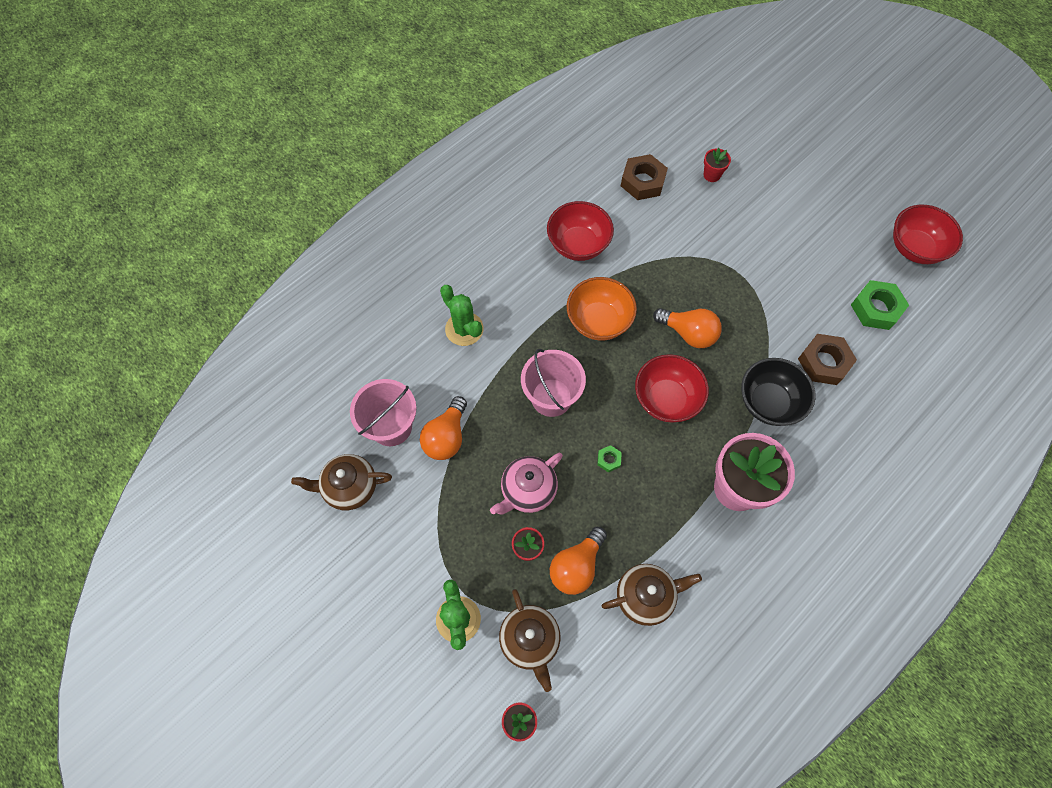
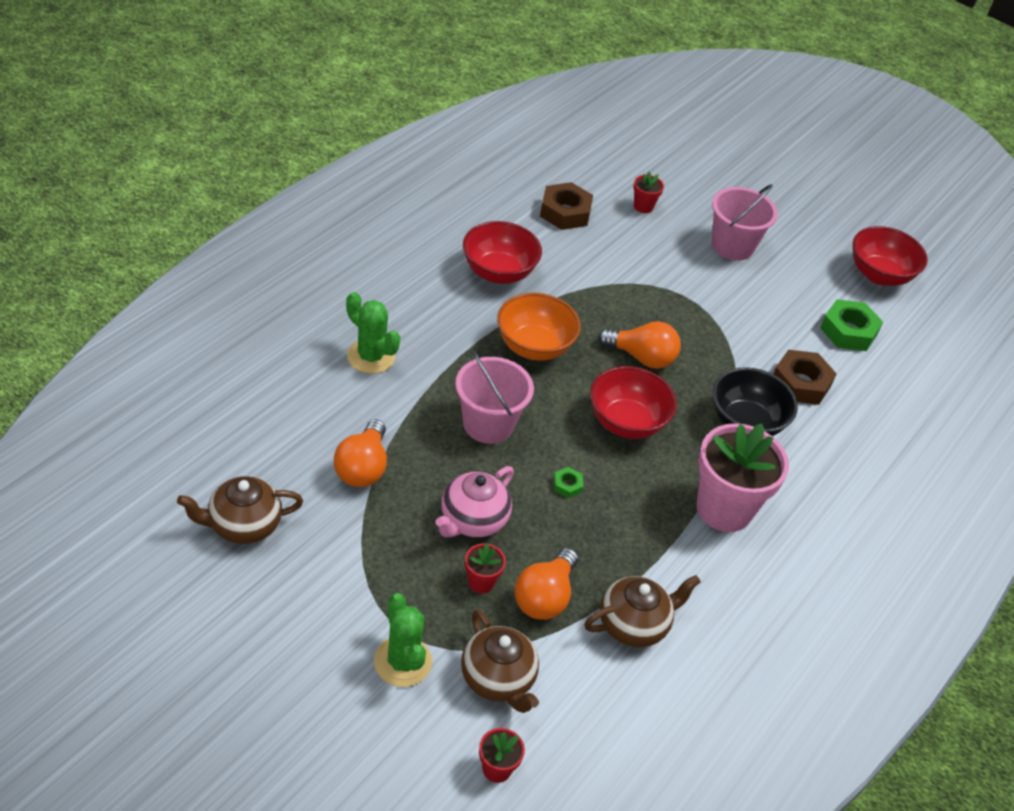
camera: 15 degrees left, 20 degrees down
(391, 426) = (290, 459): pink bucket -> pink bucket (732, 246)

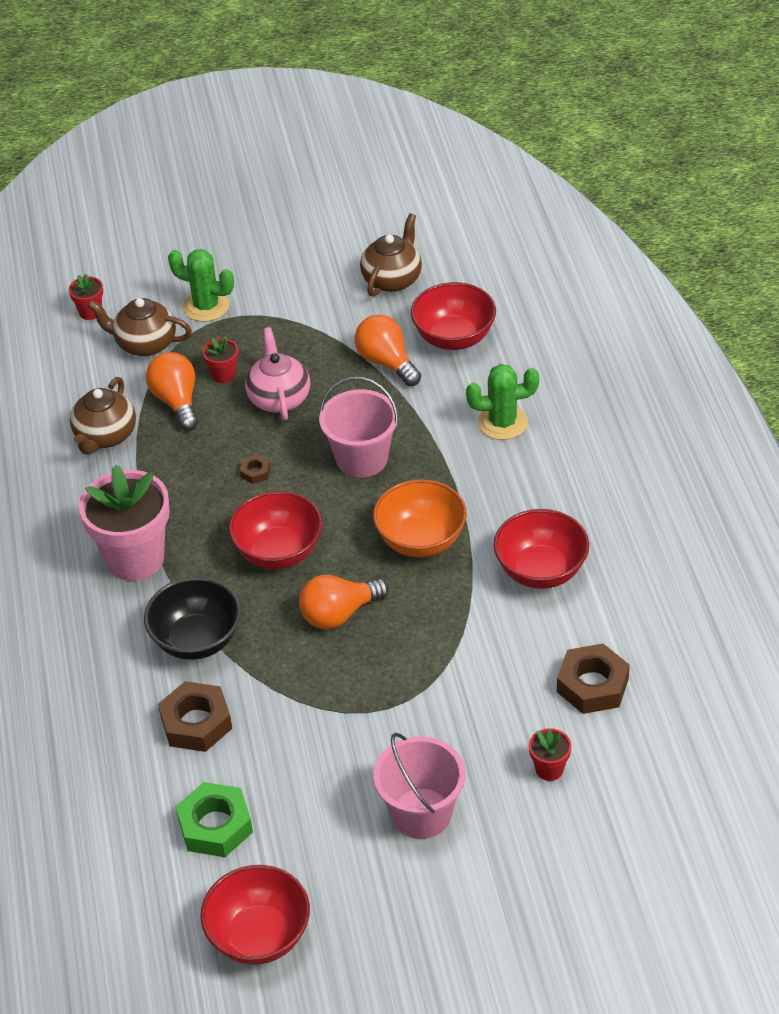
camera: 140 degrees right, 0 degrees up
(292, 437) = (454, 338): none -> red bowl
(567, 485) = (255, 472): green nut -> brown nut

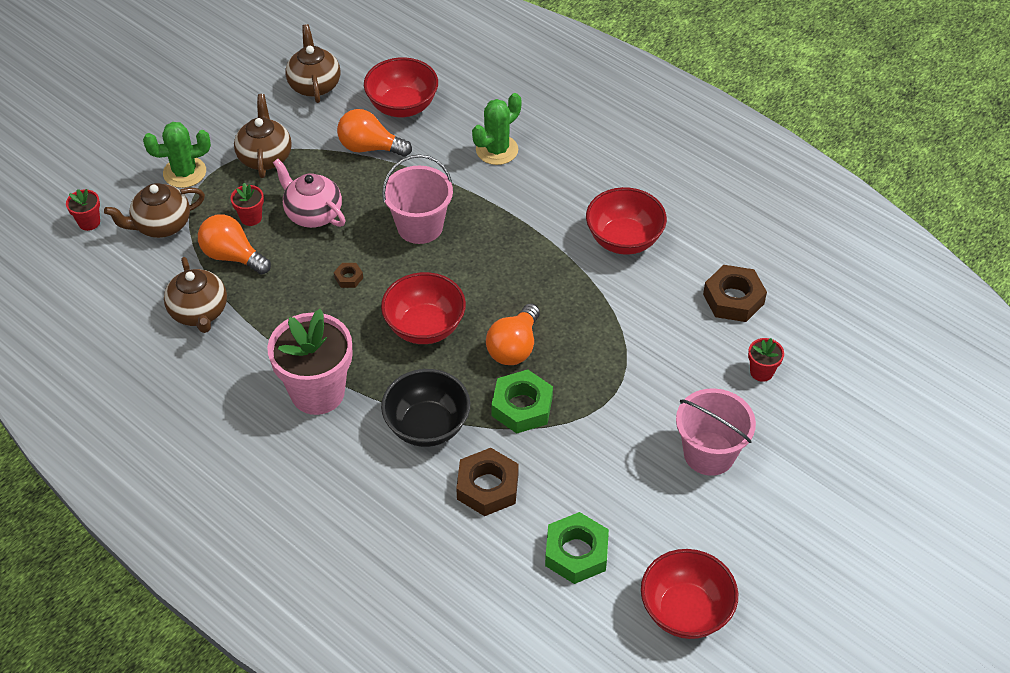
camera: 40 degrees left, 5 degrees up
(286, 326) = (265, 157): none -> brown teapot
(294, 671) = (522, 407): none -> green nut
(421, 540) = (520, 263): orange bowl -> none

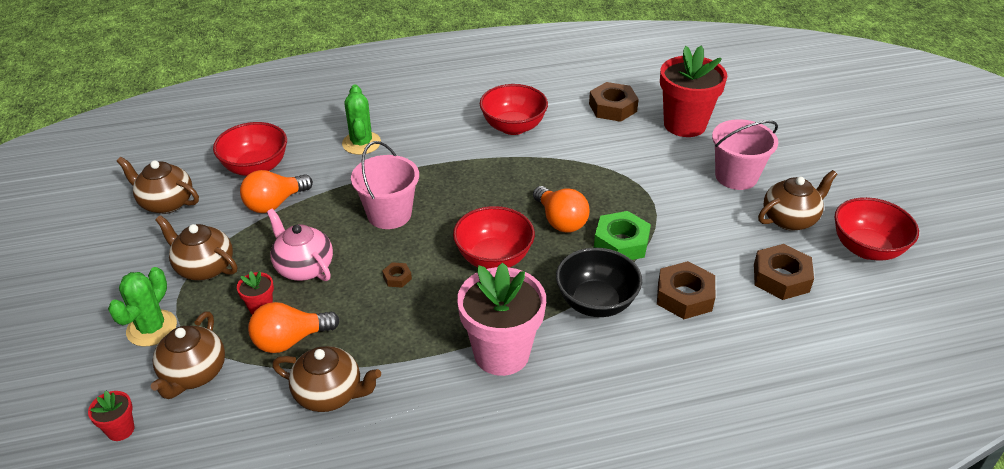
camera: 55 degrees left, 10 degrees down
(313, 214) = (303, 267): pink teapot -> pink teapot turned 60 degrees clockwise
(576, 553) = (781, 278): green nut -> brown nut
(677, 527) = (790, 219): none -> brown teapot
(761, 372) = (684, 124): red flower pot -> red flower pot, size x2.29

